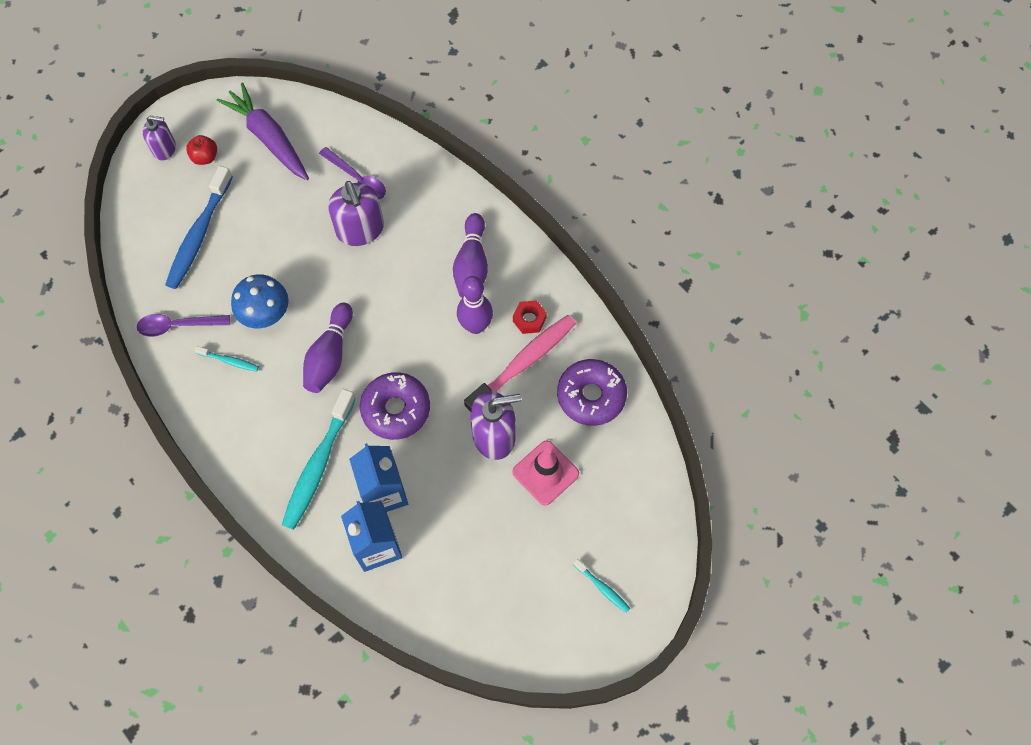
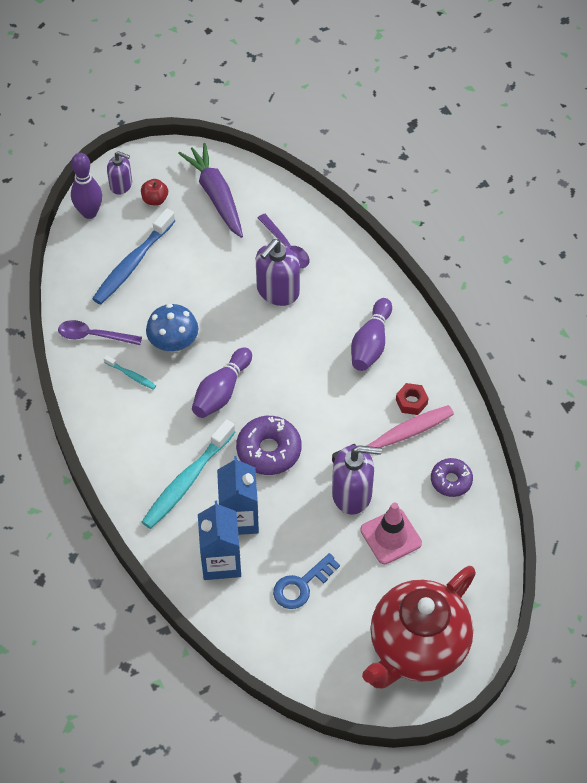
camera: 15 degrees right, 10 degrees down
(360, 230) = (277, 291): purple soap dispenser -> purple soap dispenser turned 45 degrees clockwise
(467, 551) = (301, 585): none -> blue key
(475, 326) = (360, 396): purple bowling pin -> purple bowling pin (89, 213)
(591, 396) = (451, 480): purple donut -> purple donut, size x0.64
(602, 588) = (417, 647): turquoise toothbrush -> red teapot

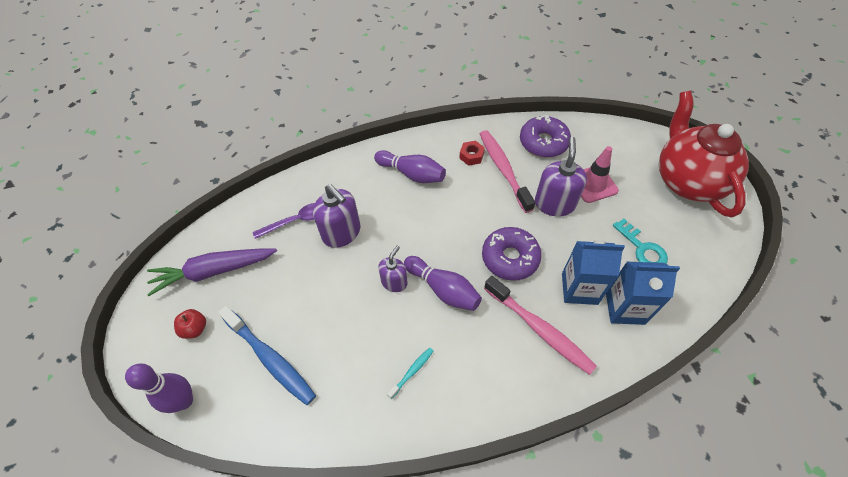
camera: 80 degrees left, 0 degrees up
(93, 336) = (353, 408): purple spoon -> none
(121, 185) = (160, 362): purple soap dispenser -> purple soap dispenser (394, 282)
(173, 343) = (380, 327): blue mushroom -> none
(187, 481) = (540, 329): turquoise toothbrush -> pink toothbrush
(301, 585) = (642, 248): blue key -> turquoise key
(417, 647) = (687, 181): red teapot -> red teapot turned 150 degrees counterclockwise
(451, 480) = (543, 142): purple donut -> purple donut, size x1.57

